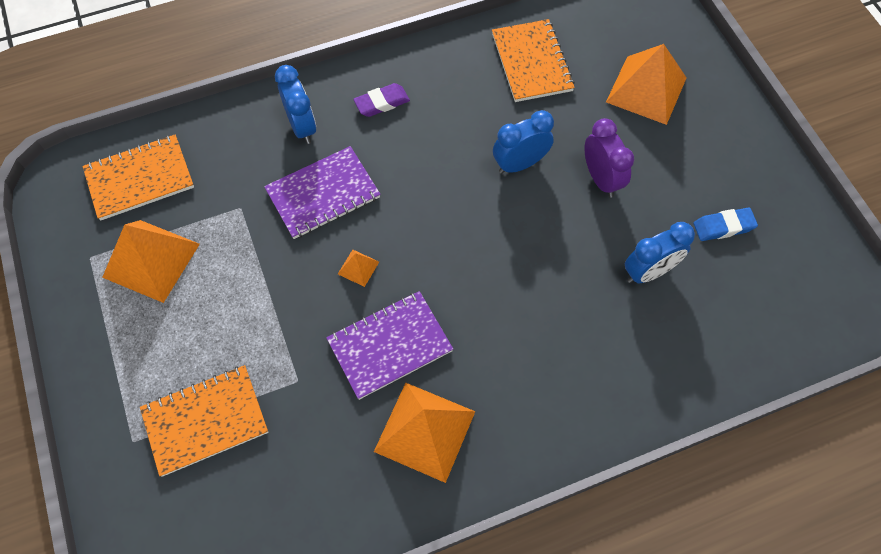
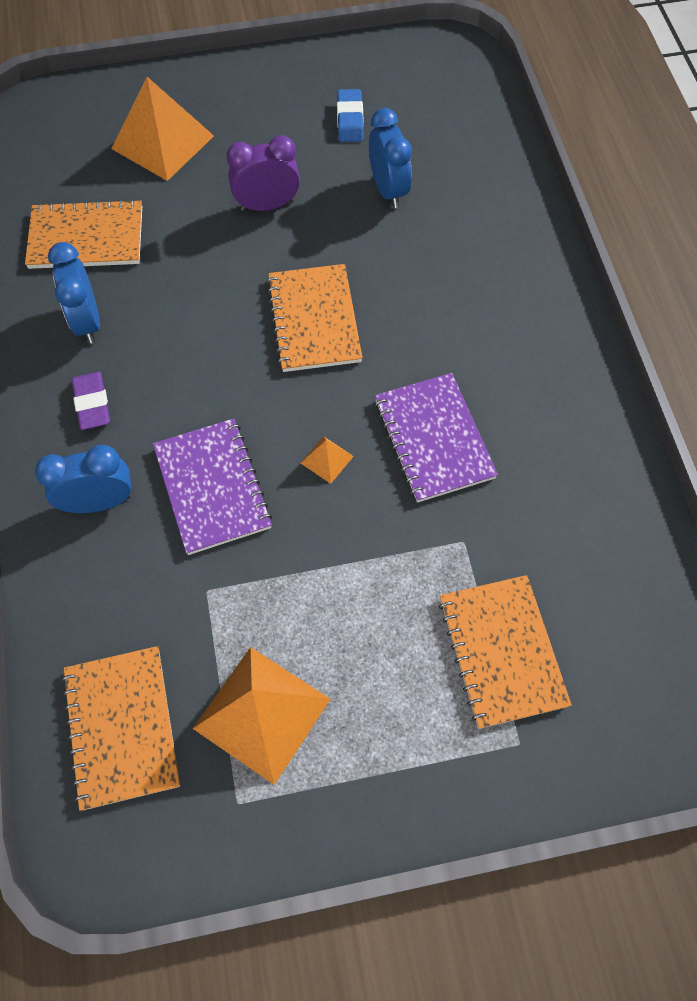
camera: 80 degrees left, 0 degrees up
(424, 431) = (538, 418): orange pyramid -> none
(489, 236) = (314, 320): none -> orange notebook
(519, 164) = (226, 275): blue clock -> blue clock (87, 321)

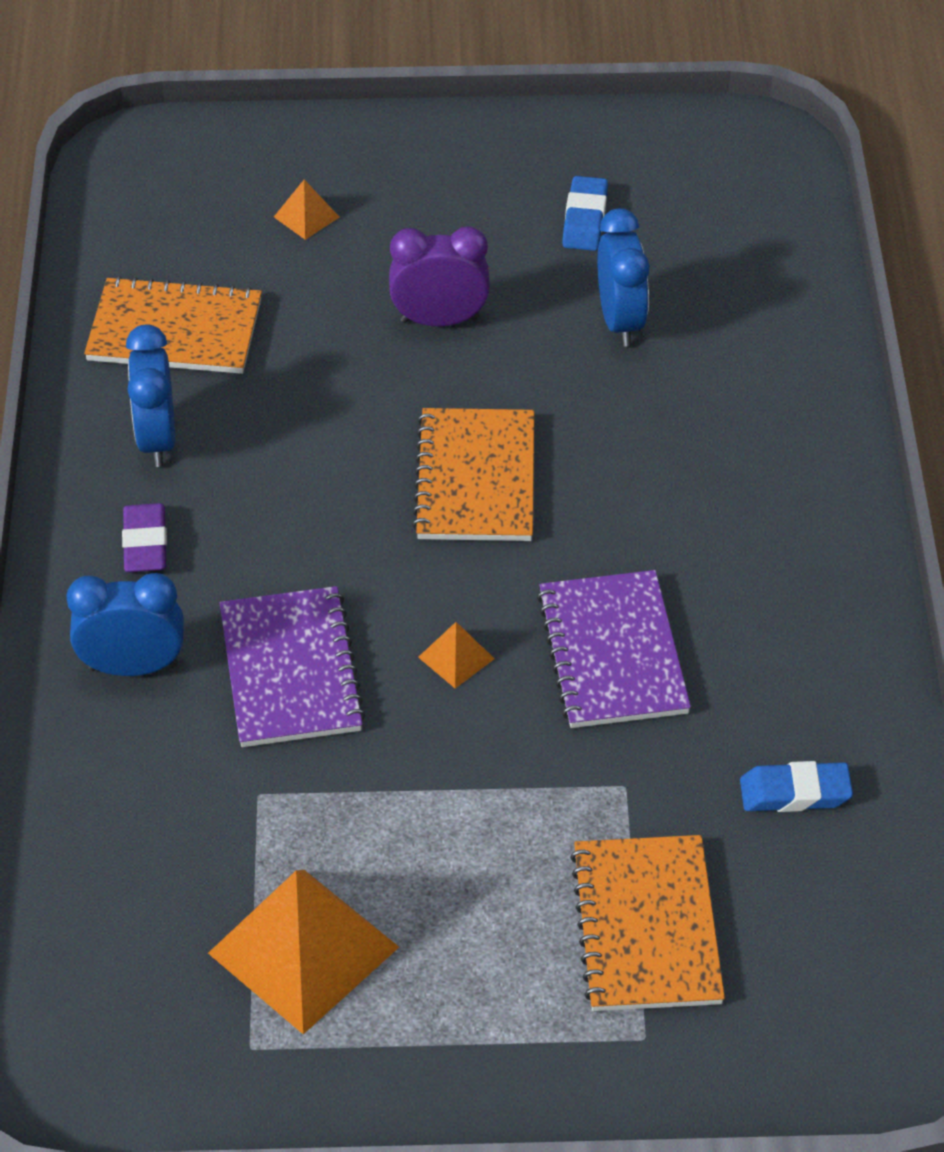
camera: 10 degrees right, 15 degrees down
(122, 727) = (115, 937): orange notebook -> none
(163, 142) = (306, 217): orange pyramid -> orange pyramid, size x0.44
(581, 528) = (795, 793): none -> blue eraser

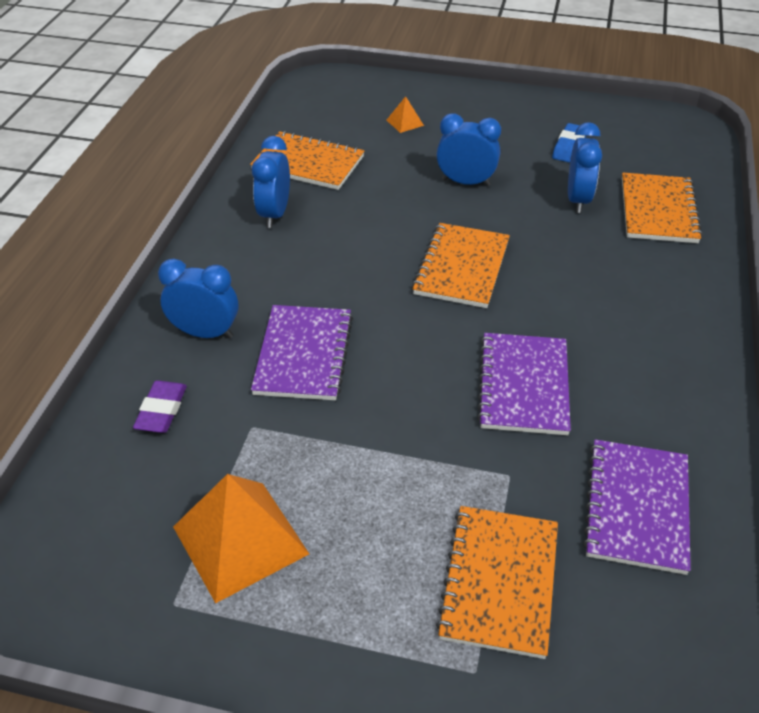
camera: 15 degrees right, 5 degrees down
(145, 544) = (243, 267): purple eraser -> purple eraser (161, 411)
(439, 320) = (466, 182): purple clock -> blue clock
(456, 658) = (415, 368): orange pyramid -> none
(744, 318) = (658, 210): none -> orange notebook
(795, 793) = (636, 507): blue eraser -> purple notebook

